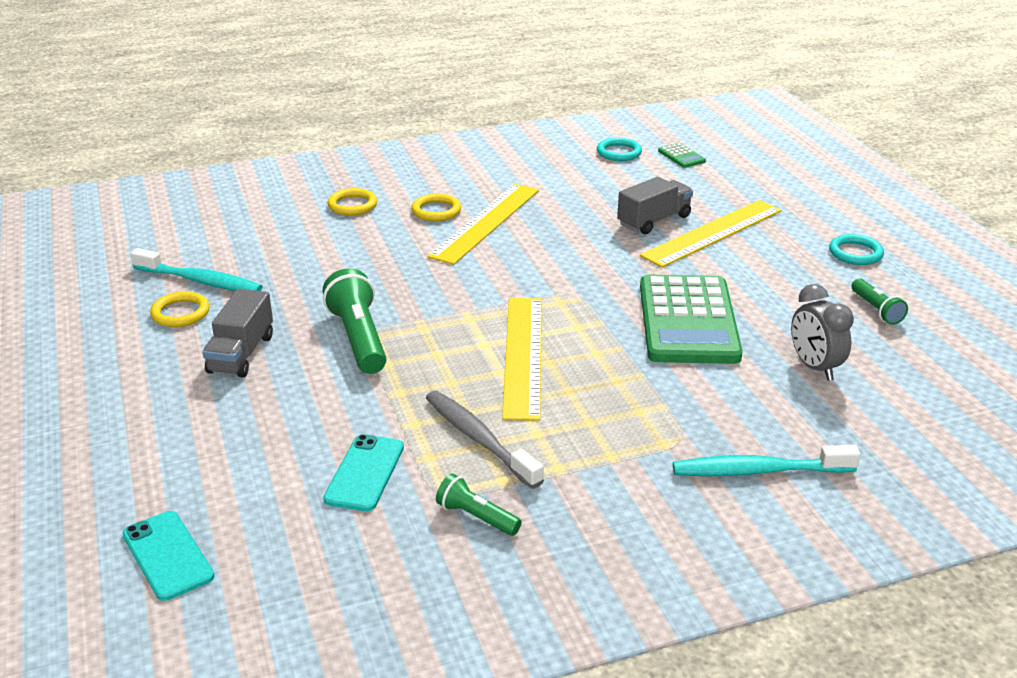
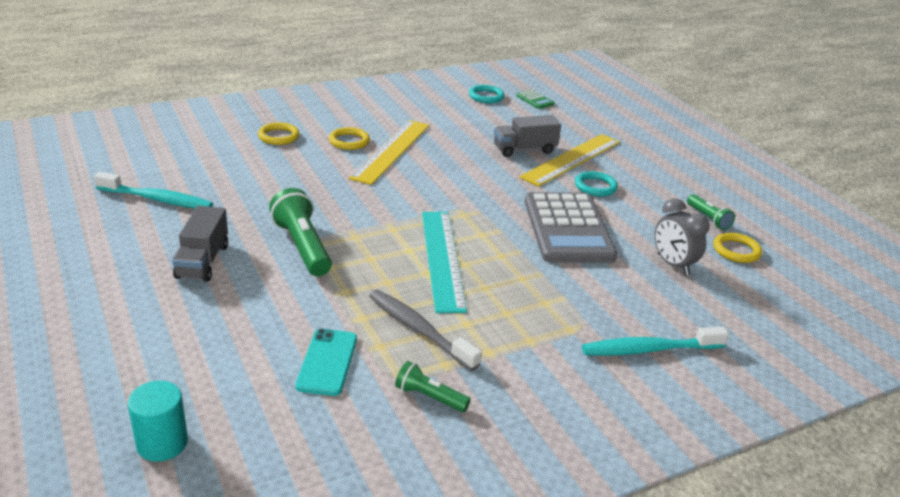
camera: 10 degrees left, 0 degrees up
(168, 555) = (162, 443): turquoise phone -> turquoise cylinder
(180, 313) = (143, 227): yellow ring -> yellow ring (736, 250)
(523, 355) = (442, 259): yellow ruler -> turquoise ruler
(654, 221) = (524, 150): grey truck -> grey truck turned 150 degrees counterclockwise
(688, 321) = (567, 229): green calculator -> grey calculator
(855, 253) = (682, 175): turquoise ring -> turquoise ring (595, 186)

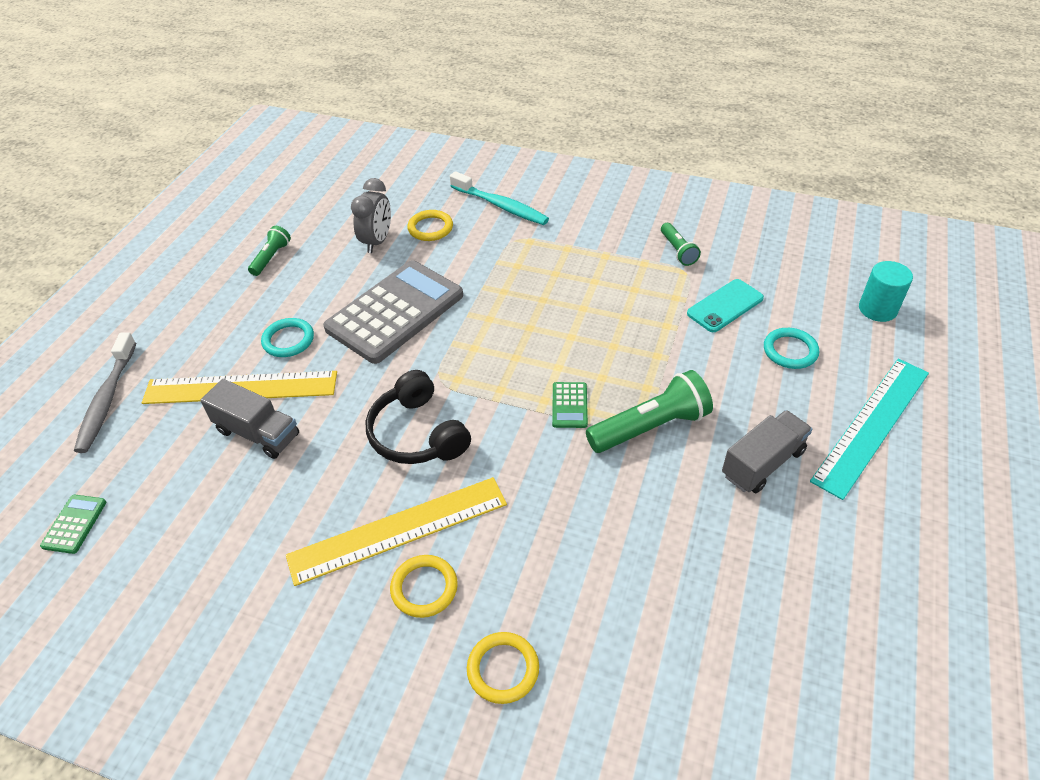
camera: 130 degrees left, 15 degrees up
(157, 199) = (762, 608): turquoise toothbrush -> none
(303, 246) = (650, 427): green flashlight -> green flashlight turned 135 degrees counterclockwise
(372, 234) = (569, 405): none -> green calculator
(419, 329) = (634, 294): grey toothbrush -> grey toothbrush (107, 400)
(442, 259) = (541, 342): turquoise ruler -> turquoise ruler (871, 425)
(443, 183) = (417, 434): none -> black headphones
(486, 96) = (112, 579): turquoise ring -> turquoise ring (790, 351)
(736, 250) = (312, 226): yellow ring -> yellow ring (430, 228)

